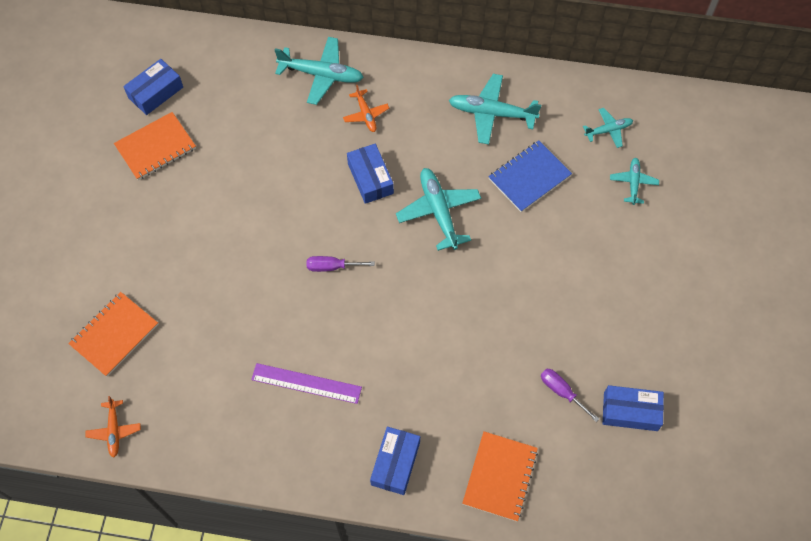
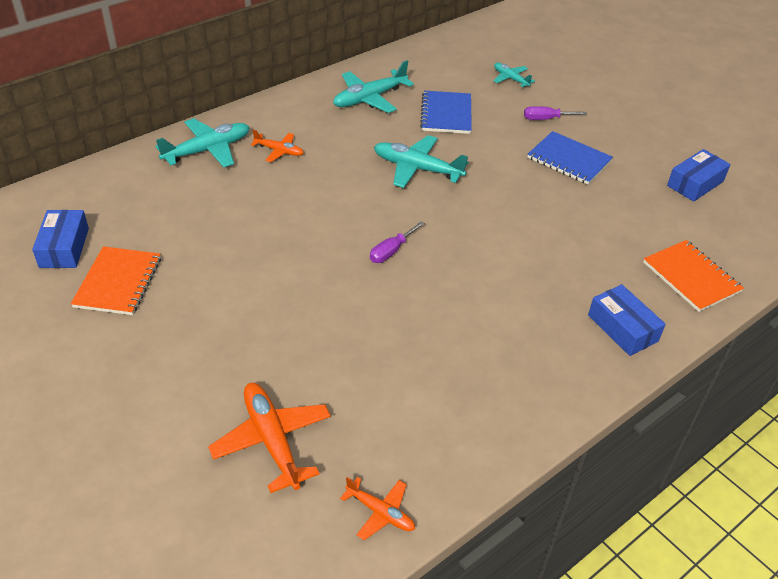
camera: 50 degrees left, 20 degrees down
(114, 335) = (272, 440): orange notebook -> orange plane
(306, 383) = (486, 335): purple ruler -> none
(370, 178) = (339, 183): blue box -> none
(562, 301) = (569, 159): none -> blue notebook
(562, 392) = (645, 204): purple screwdriver -> purple screwdriver (546, 119)
(608, 130) = (455, 64): turquoise plane -> none

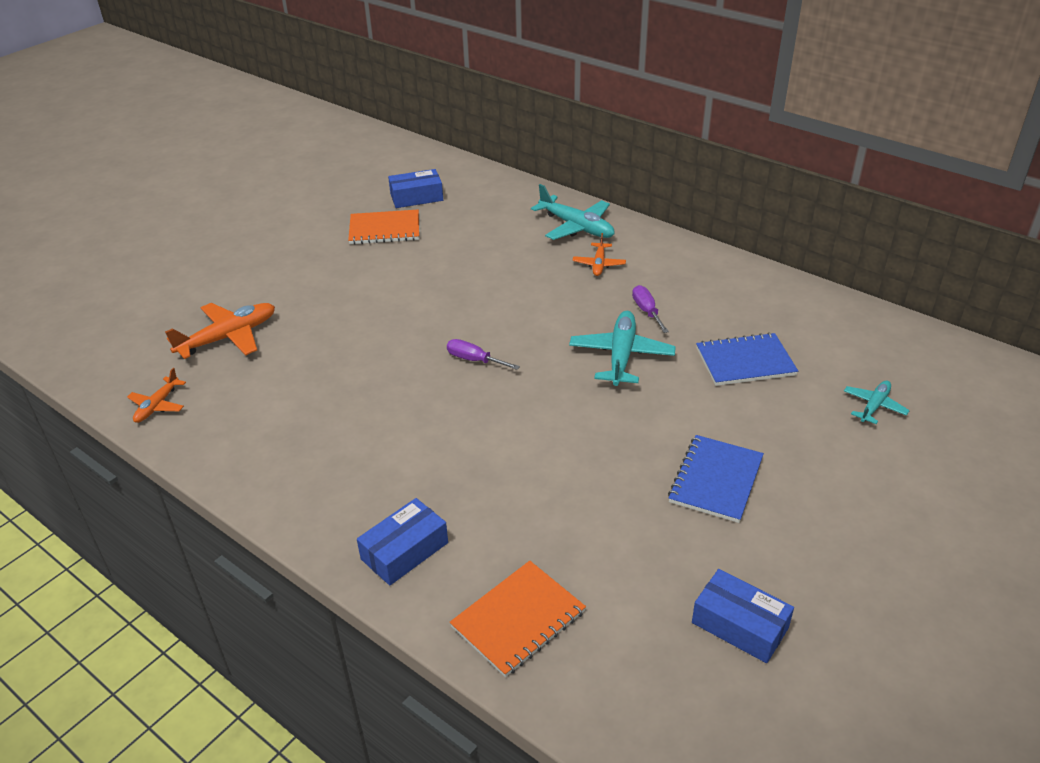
camera: 80 degrees right, 5 degrees down
(370, 98) = (735, 301): turquoise plane -> none
(546, 119) = (798, 450): purple screwdriver -> purple screwdriver (647, 311)

